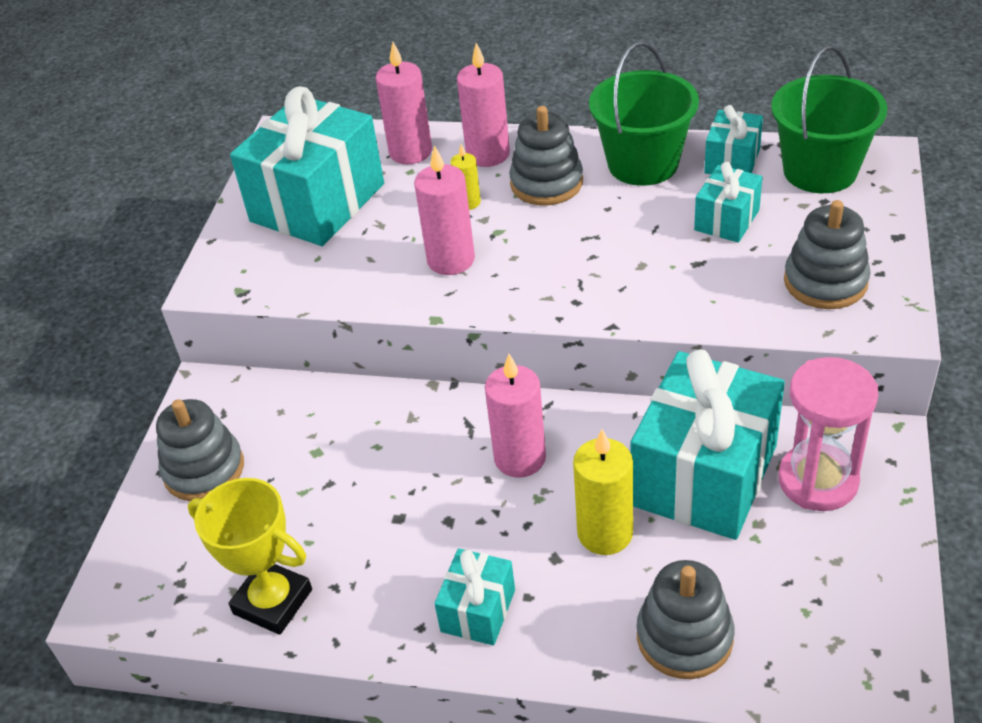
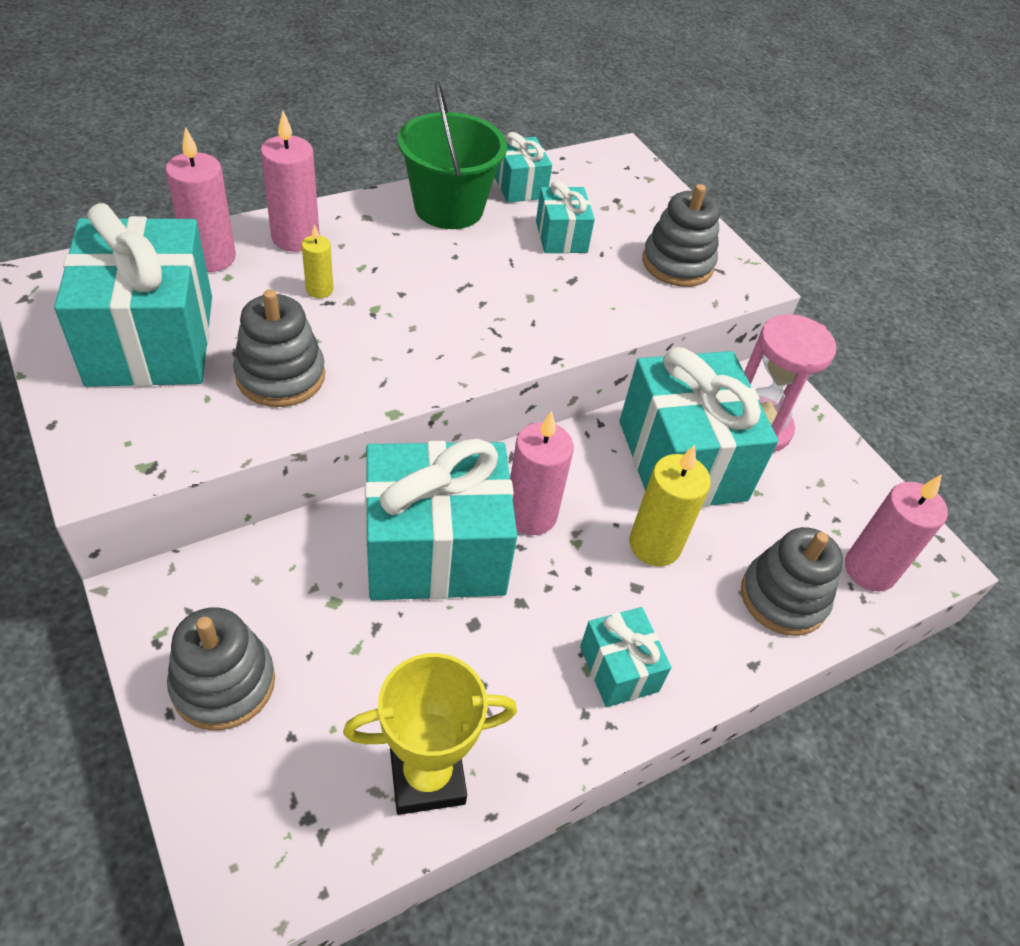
camera: 50 degrees left, 5 degrees up
(419, 450) = (435, 550): none -> turquoise gift
(451, 260) = (354, 350): pink candle -> pink candle (869, 570)
(546, 183) = (379, 249): grey stacking toy -> grey stacking toy (281, 376)
(820, 171) = (592, 176): green bucket -> none

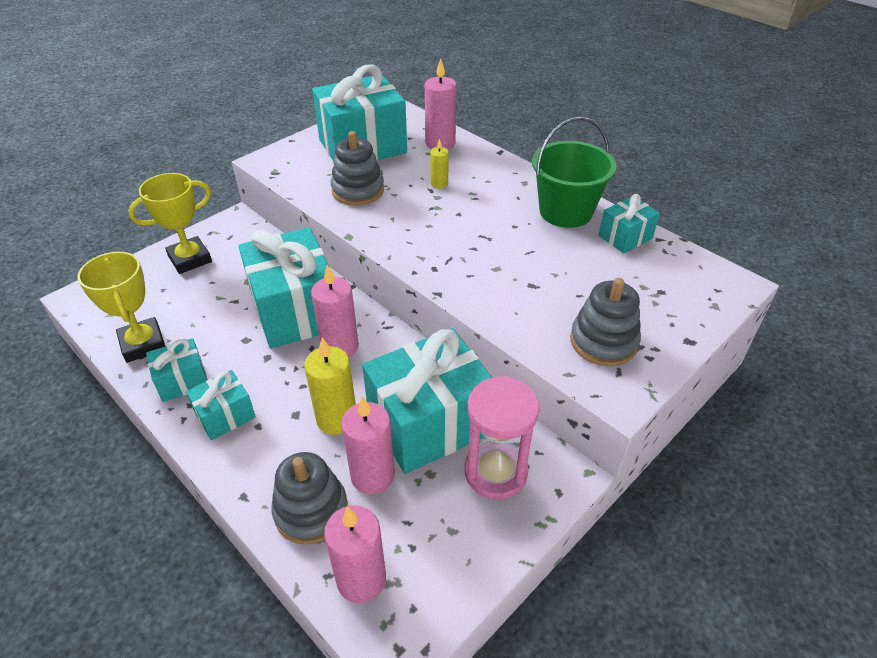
camera: 80 degrees right, 5 degrees down
(223, 683) = (190, 259): grey stacking toy -> yellow trophy
(295, 238) = (480, 164): pink candle -> pink candle (372, 475)
(561, 237) = (580, 270): turquoise gift -> turquoise gift (182, 381)

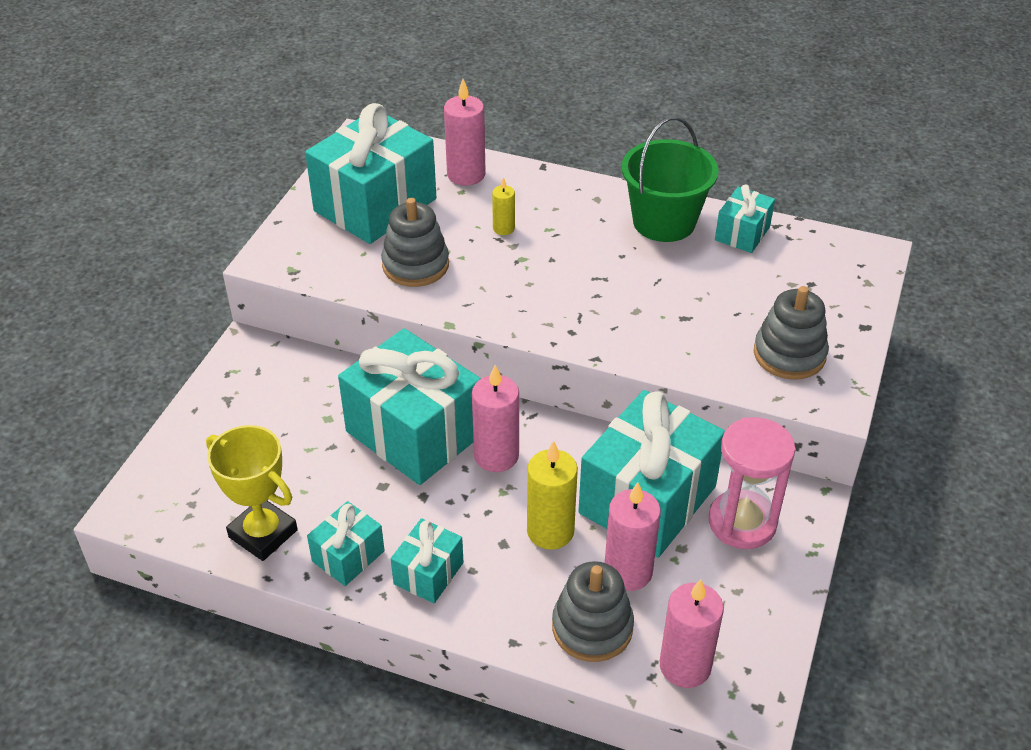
camera: 25 degrees left, 0 degrees up
(190, 259) = (231, 415): yellow trophy -> none

